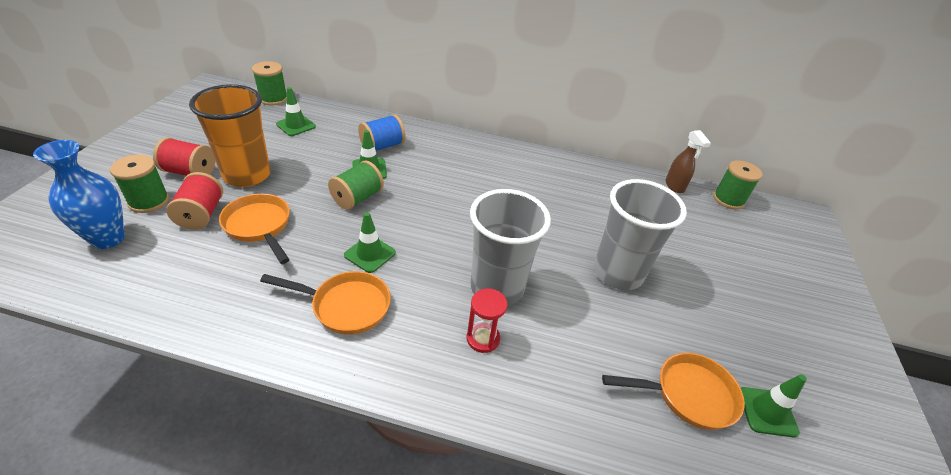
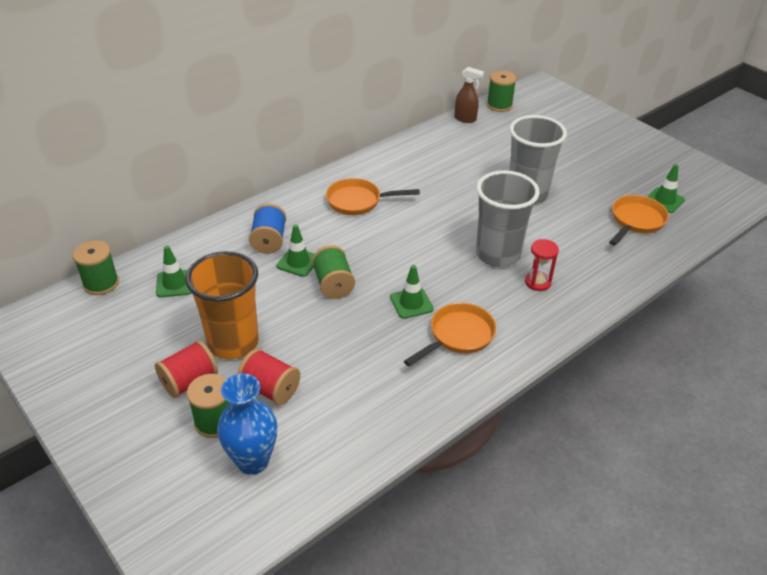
camera: 50 degrees left, 0 degrees up
(259, 226) = (321, 356): orange pan -> orange pan (358, 201)

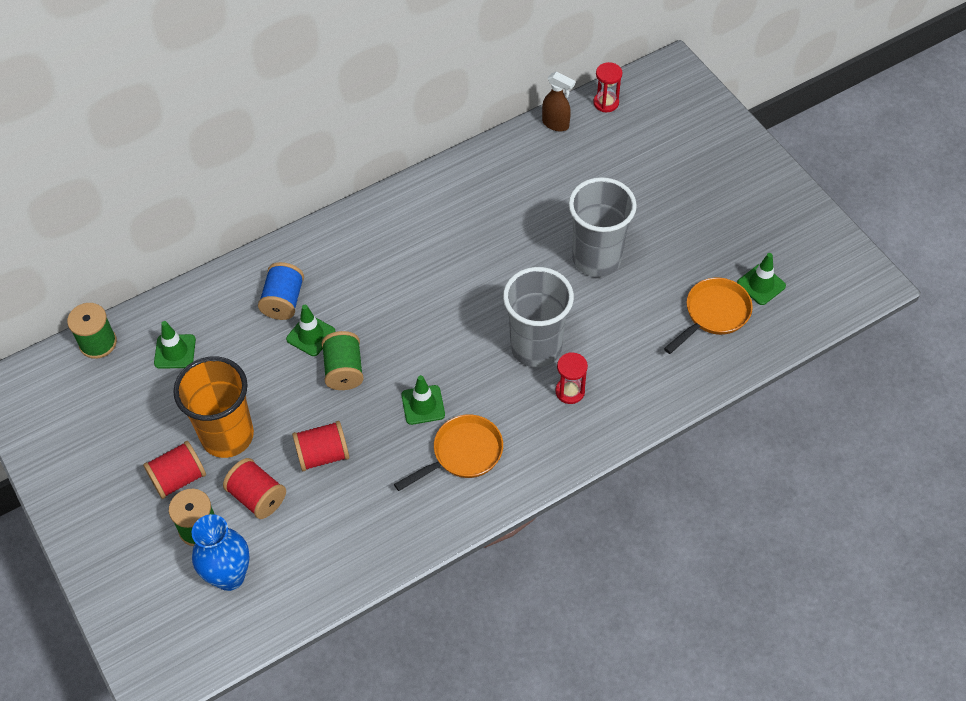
camera: 10 degrees right, 15 degrees up
(327, 349) = (322, 455): none -> red spool
(358, 201) = (394, 251): orange pan -> none
(499, 105) = (606, 103): green spool -> red hourglass

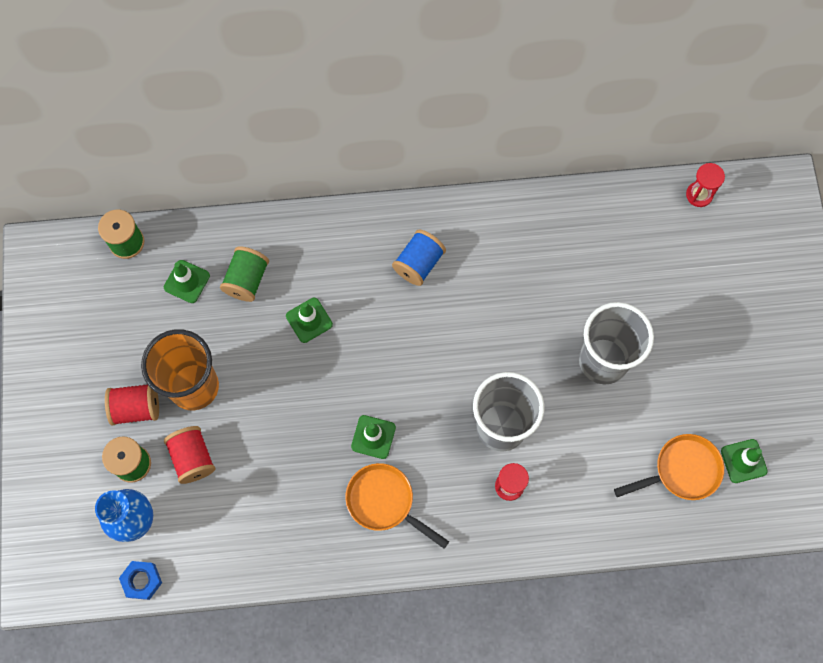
camera: 25 degrees right, 15 degrees up
(261, 626) = (142, 581): none -> blue nut
(283, 301) = (301, 274): blue spool -> blue spool (419, 263)
(322, 455) = (265, 444): red spool -> none
(344, 370) = (321, 369): green spool -> green spool (247, 280)
(463, 454) = (384, 502): orange pan -> orange pan turned 135 degrees counterclockwise
(556, 124) = (638, 197): brown spray bottle -> none

